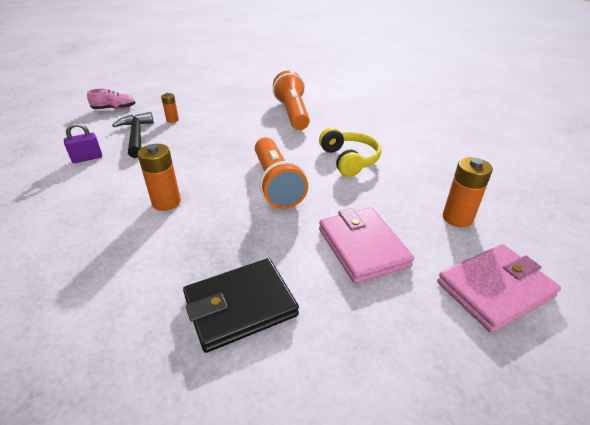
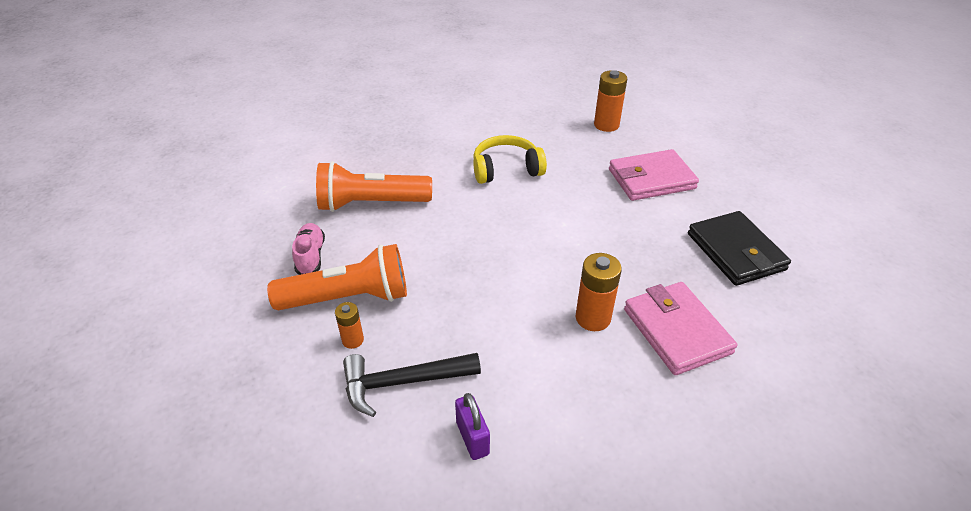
camera: 85 degrees left, 5 degrees up
(114, 108) = (266, 445): pink shoe -> pink shoe (311, 256)
(276, 184) = (553, 225): orange flashlight -> orange flashlight (348, 298)
(494, 289) = (686, 128): pink wallet -> pink wallet (676, 331)

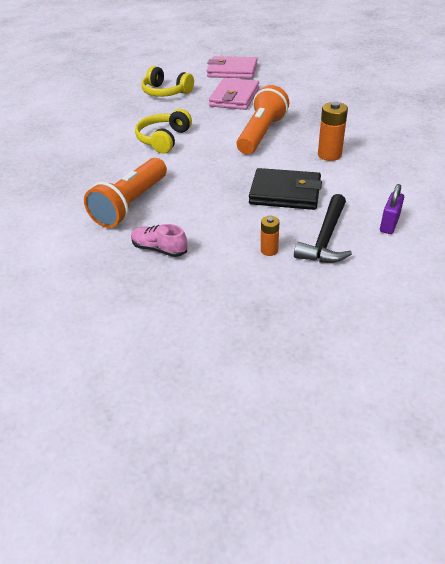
camera: 55 degrees left, 0 degrees up
(348, 298) = (224, 241): orange flashlight -> orange flashlight (261, 134)
(472, 438) = (389, 224): purple padlock -> purple padlock turned 75 degrees counterclockwise
(606, 125) = (166, 92): orange battery -> yellow headphones
(676, 331) = (360, 134): pink wallet -> pink wallet (232, 71)
(735, 252) = (319, 97): black wallet -> black wallet (285, 193)

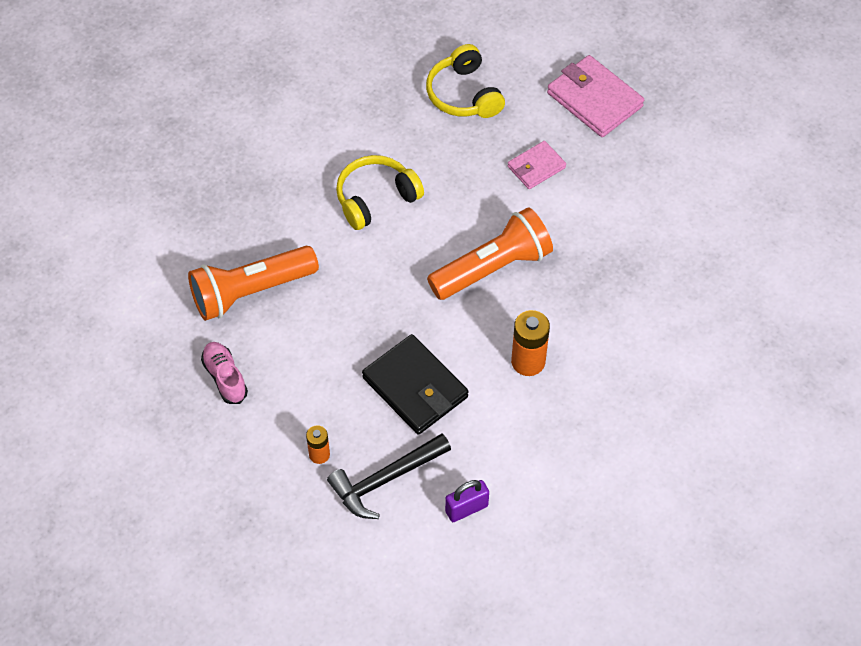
camera: 35 degrees right, 15 degrees up
(234, 97) = (536, 167): pink wallet -> pink wallet, size x0.59

